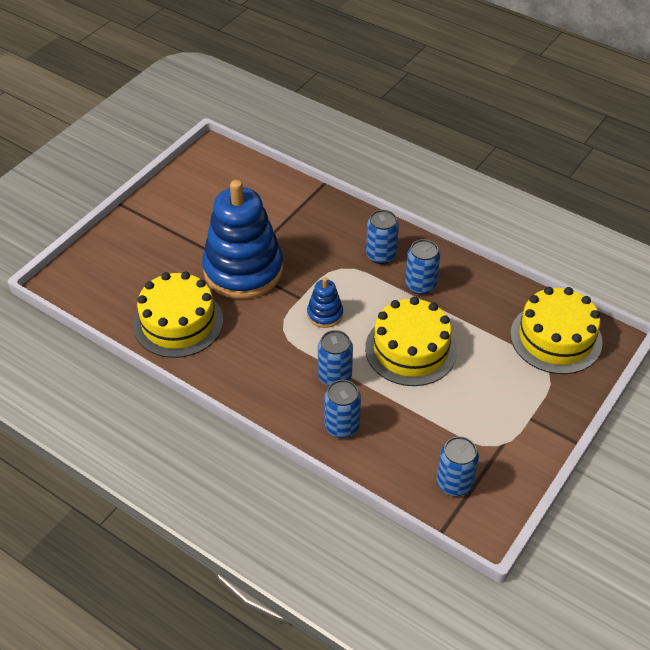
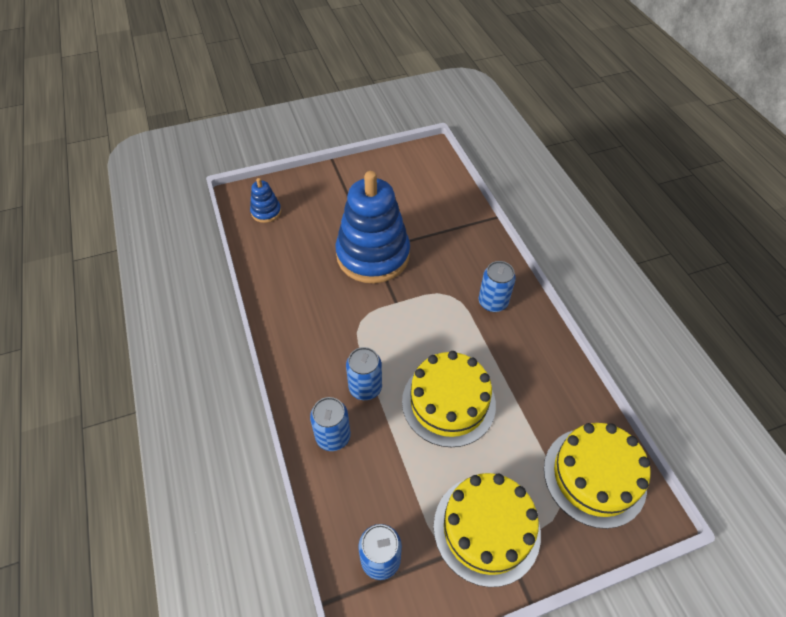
camera: 35 degrees right, 5 degrees up
(178, 322) = (290, 270): yellow cake -> yellow cake (486, 529)
(325, 314) = (403, 328): blue stacking toy -> blue stacking toy (266, 212)
(420, 285) = (505, 348): blue can -> none

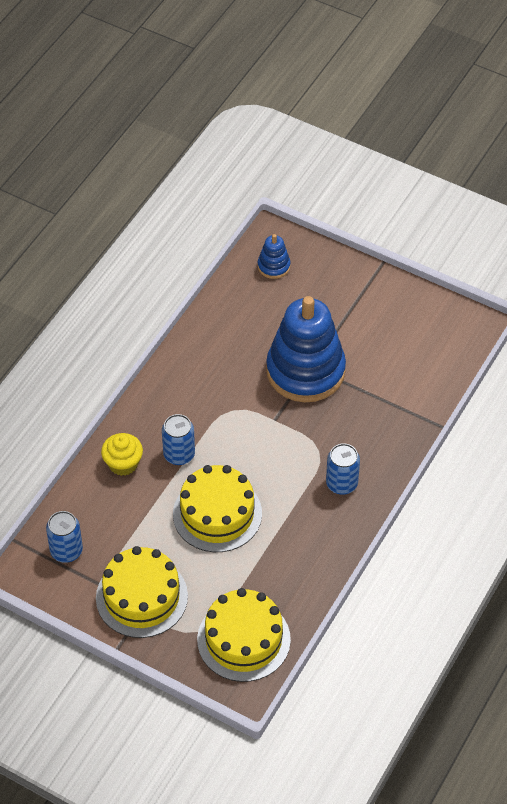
camera: 50 degrees right, 0 degrees up
(333, 436) = (123, 463): blue can -> yellow cupcake

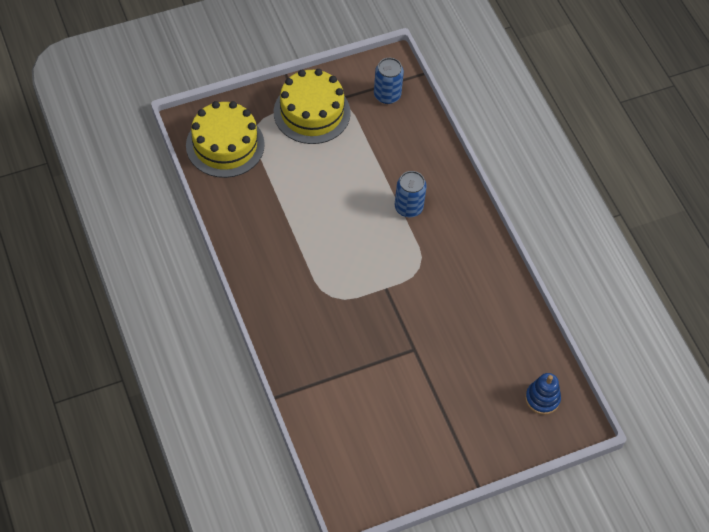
camera: 125 degrees right, 5 degrees up
(123, 463) = (431, 170): yellow cupcake -> none
(217, 514) = (336, 196): yellow cake -> none
(305, 371) = (413, 342): blue stacking toy -> none
(341, 484) = (289, 289): blue can -> none

